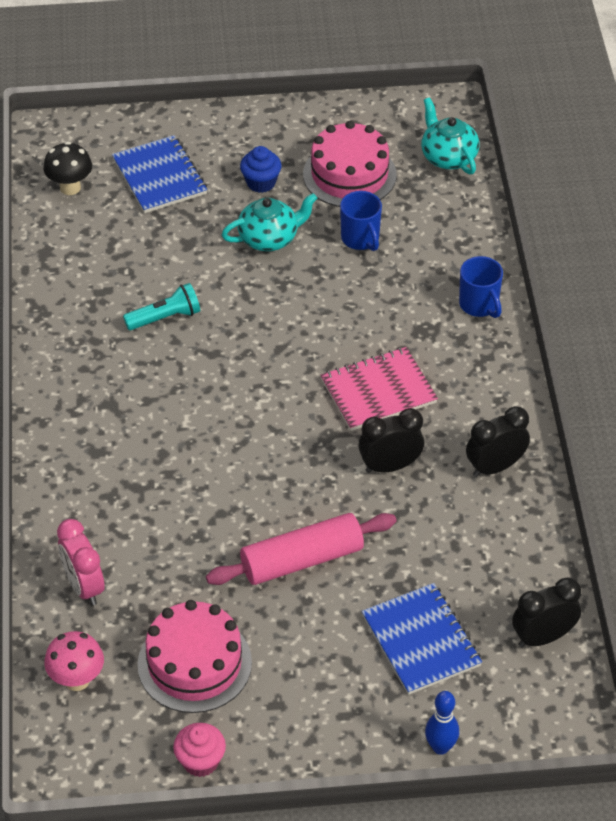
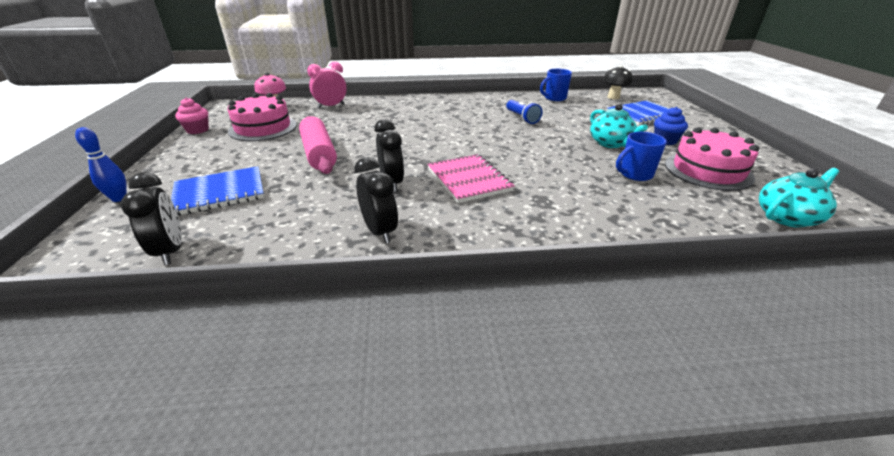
camera: 90 degrees right, 15 degrees down
(165, 318) = (522, 118): turquoise flashlight -> blue flashlight
(479, 305) = (586, 229): blue mug -> blue mug (554, 98)

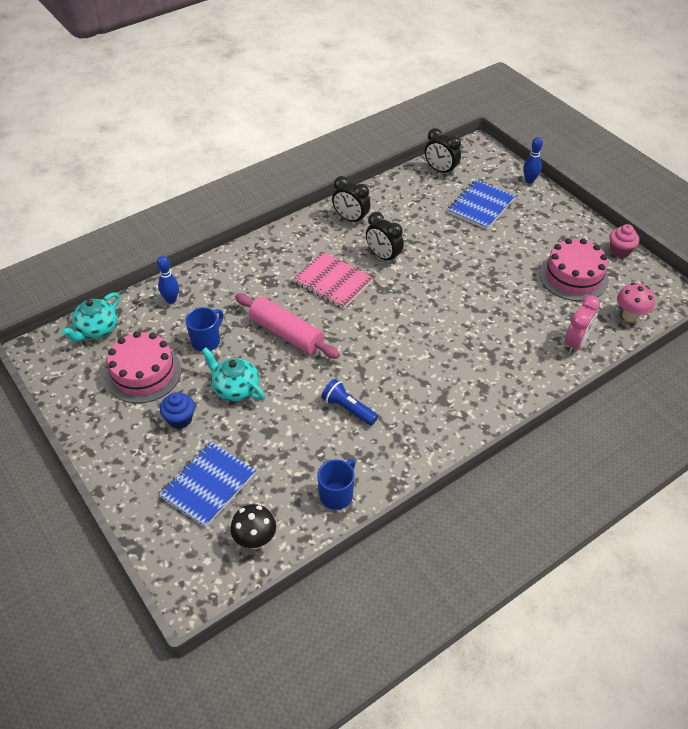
camera: 150 degrees right, 15 degrees up
(319, 154) = (474, 264): pink rolling pin -> pink rolling pin (286, 333)
(681, 218) = (171, 300): none -> blue bowling pin

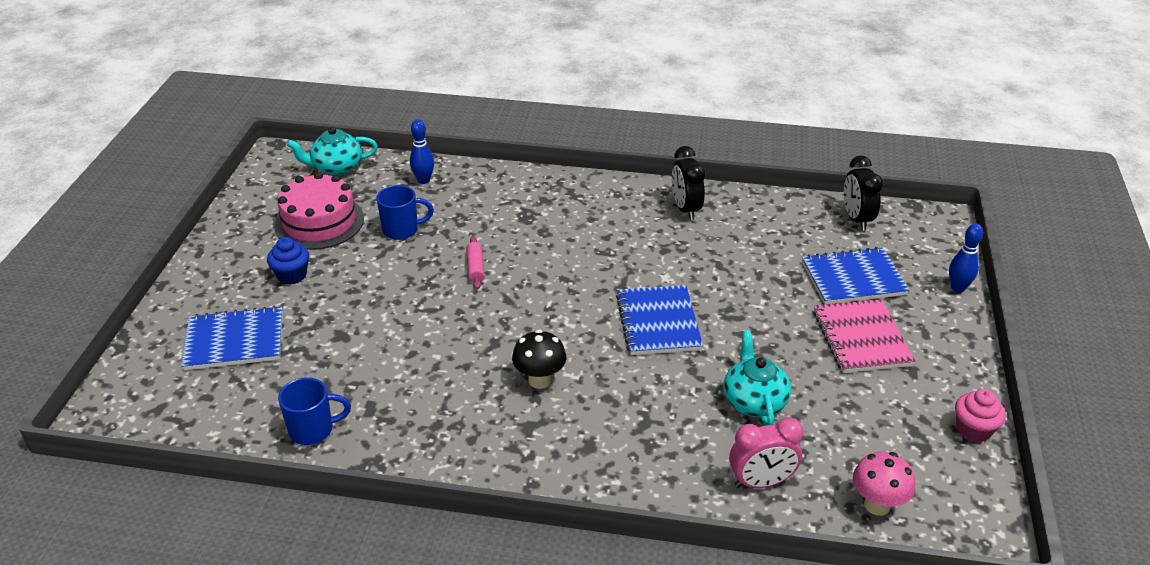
camera: 45 degrees right, 10 degrees down
(235, 388) = (367, 282): turquoise teapot -> turquoise teapot (754, 401)
(255, 540) = (201, 411): black mushroom -> black mushroom (539, 380)
(286, 333) = (475, 268): pink rolling pin -> pink rolling pin, size x0.48
(333, 282) = (583, 252): pink notebook -> pink notebook (861, 338)
(348, 409) = (431, 368): blue flashlight -> none
(383, 256) = (668, 261): black clock -> none
(425, 295) = (658, 322): none -> blue notebook
(573, 276) = (864, 416): pink cake -> none

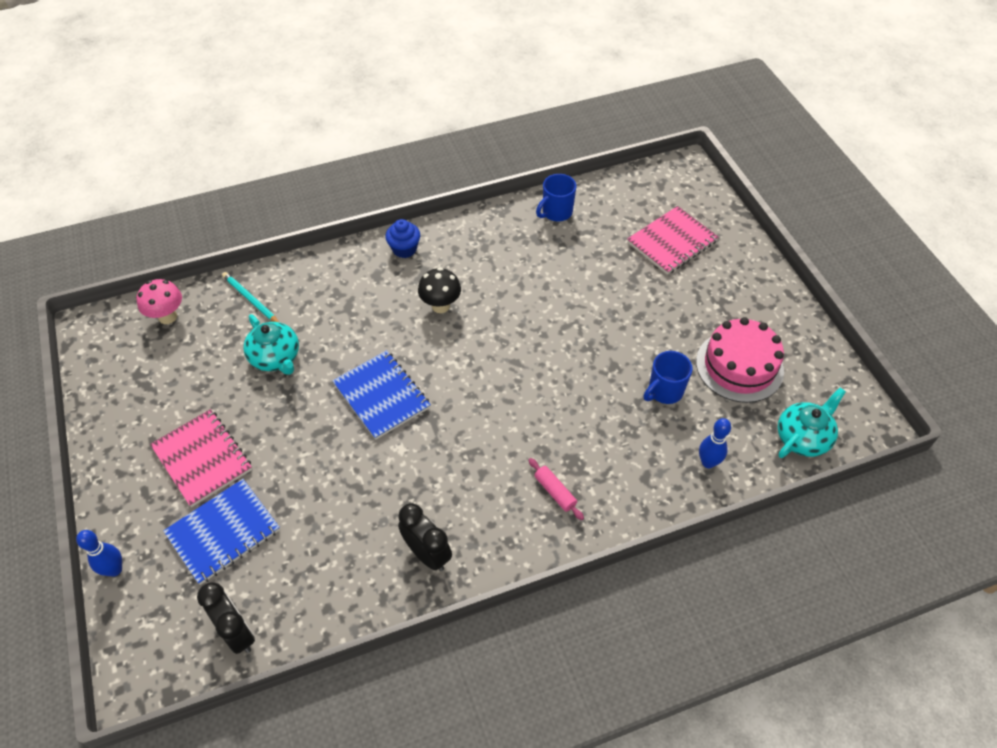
camera: 150 degrees right, 15 degrees up
(234, 341) = (672, 242): blue notebook -> pink notebook
(292, 275) = (698, 307): blue cupcake -> blue cupcake (404, 249)
(475, 268) = (567, 381): pink rolling pin -> pink rolling pin (555, 492)
(761, 482) = (250, 299): pink clock -> turquoise pencil
(973, 430) = (99, 406): pink cupcake -> none

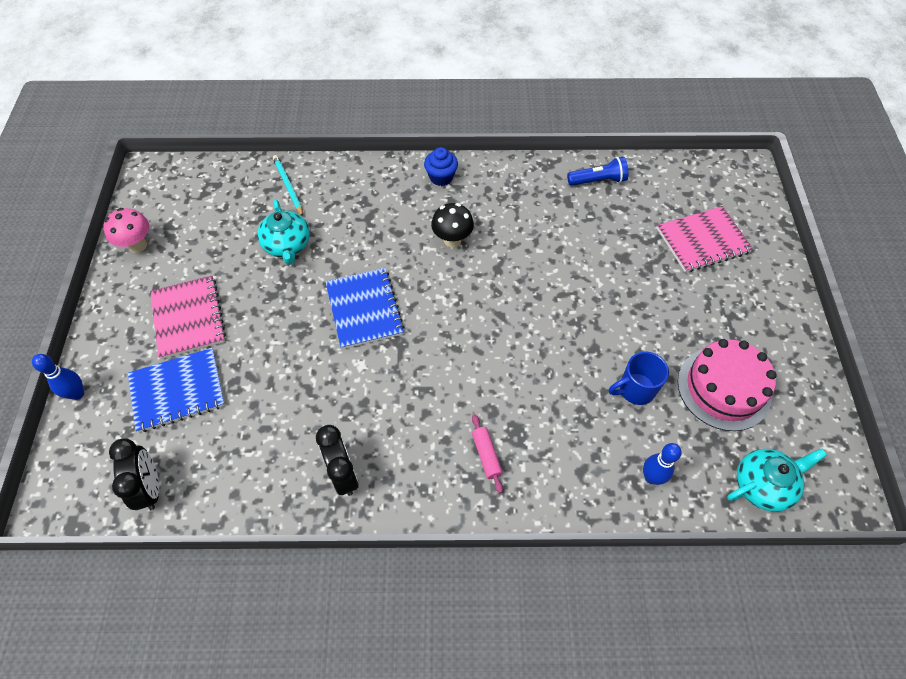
camera: 20 degrees right, 5 degrees up
(167, 317) = (213, 182): pink mushroom -> pink mushroom (137, 245)
(556, 212) = (598, 180): blue mug -> blue flashlight

